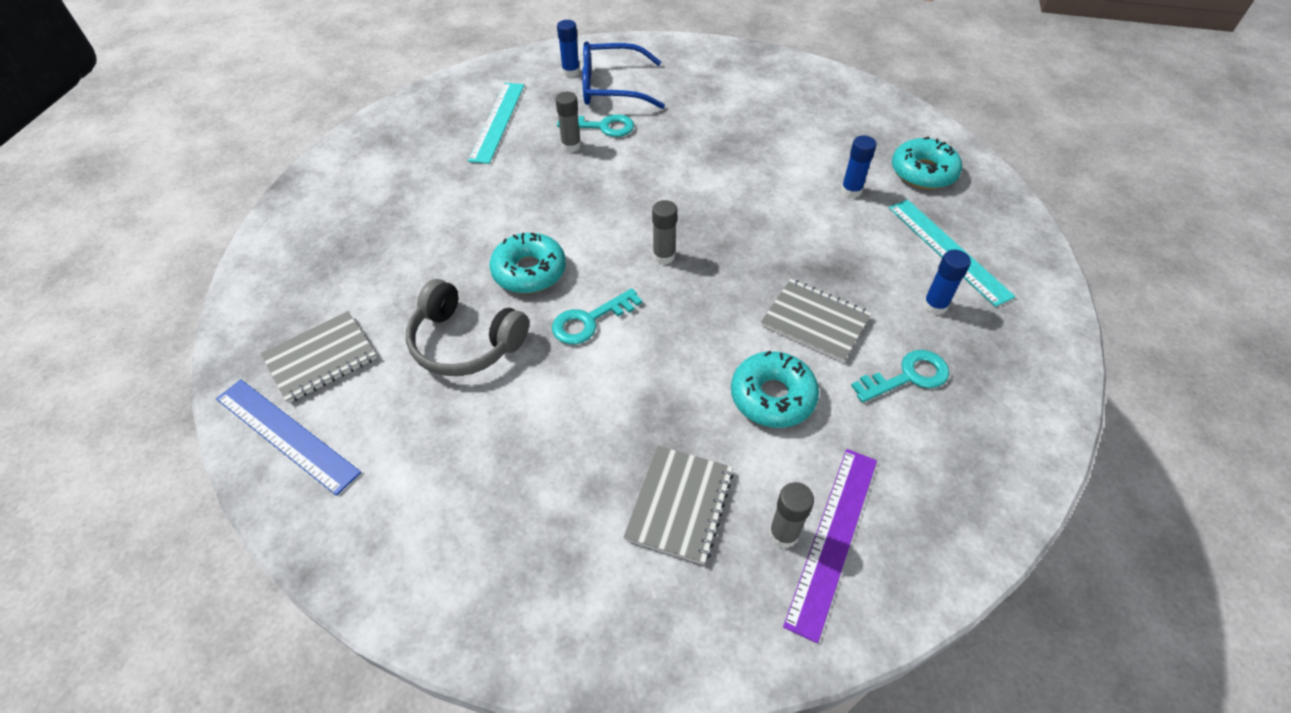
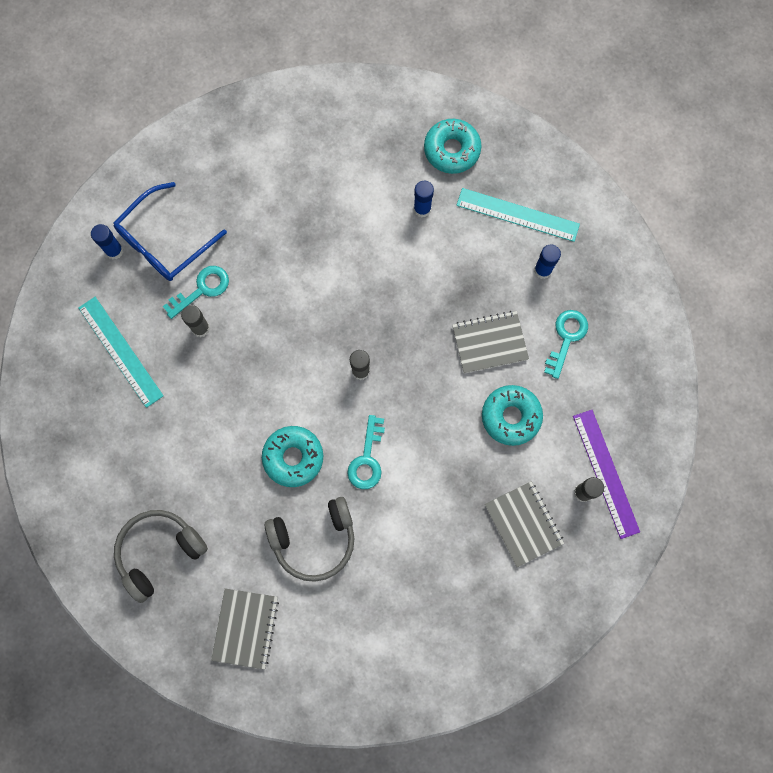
camera: 45 degrees left, 25 degrees up
(286, 434) = (287, 683): blue ruler -> none
(344, 251) = (159, 552): none -> grey headphones

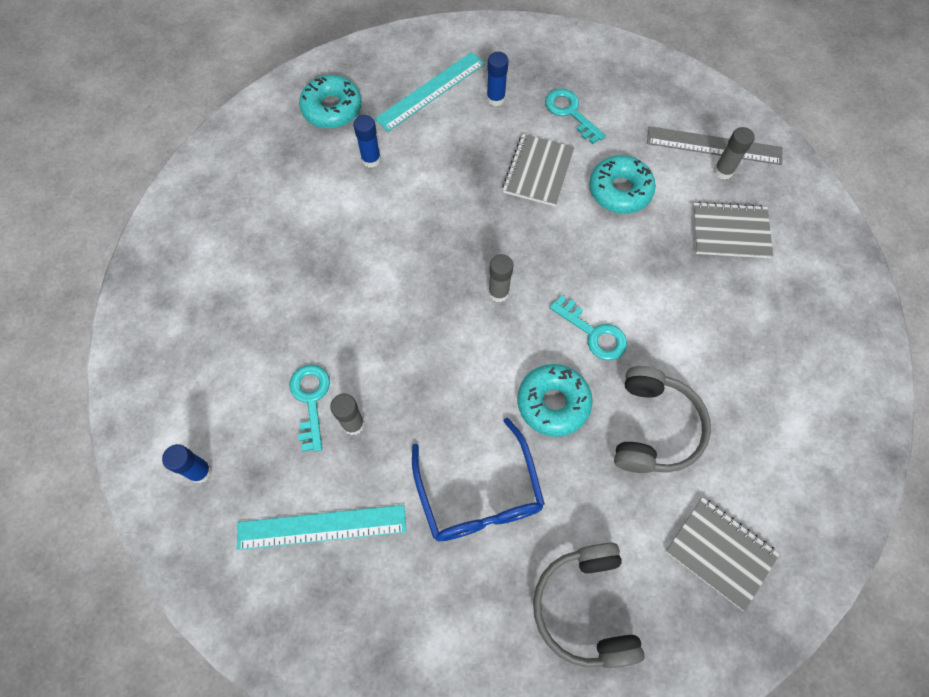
camera: 60 degrees left, 10 degrees down
(165, 241) = (229, 410): blue glasses -> blue glasses (479, 493)
(606, 473) = (714, 145): purple ruler -> grey ruler

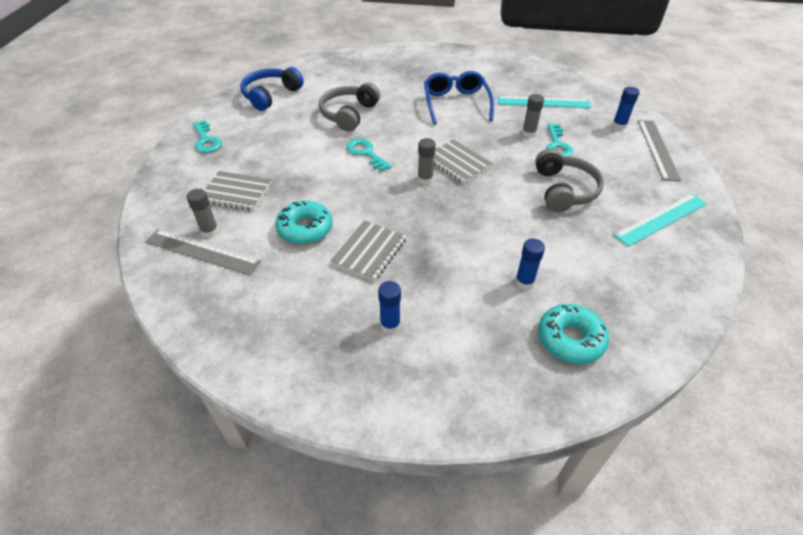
camera: 170 degrees left, 20 degrees down
(155, 415) = (658, 149): none -> grey ruler
(430, 91) = (460, 344): turquoise ruler -> turquoise ruler (661, 219)
(553, 403) = (404, 128): turquoise donut -> none
(570, 113) = (318, 299): turquoise key -> turquoise key (206, 140)
(585, 607) = (411, 70): grey headphones -> grey headphones (564, 190)
(720, 553) = (338, 77): grey notebook -> grey notebook (457, 163)
(811, 463) = (271, 95): none -> blue headphones

